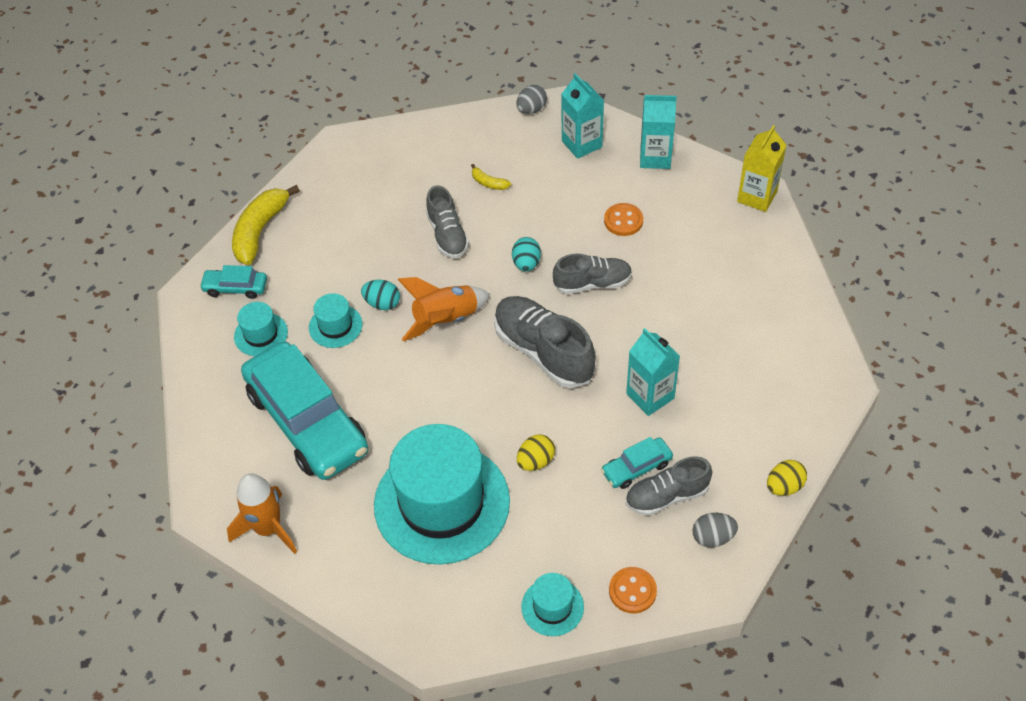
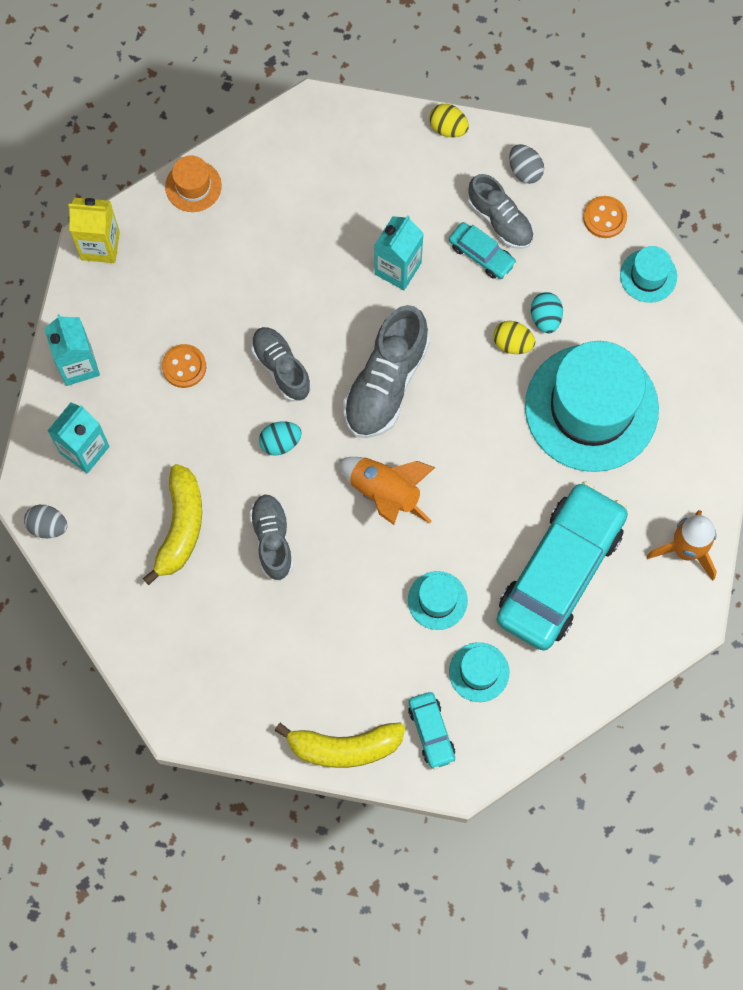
camera: 115 degrees left, 20 degrees up
(382, 303) = (390, 566): turquoise egg -> turquoise egg (545, 318)
(447, 235) = (272, 539): grey shoe -> grey shoe turned 60 degrees counterclockwise
(488, 183) = (180, 527): yellow banana -> yellow banana, size x2.18
(791, 272) = (193, 186): none -> orange hat

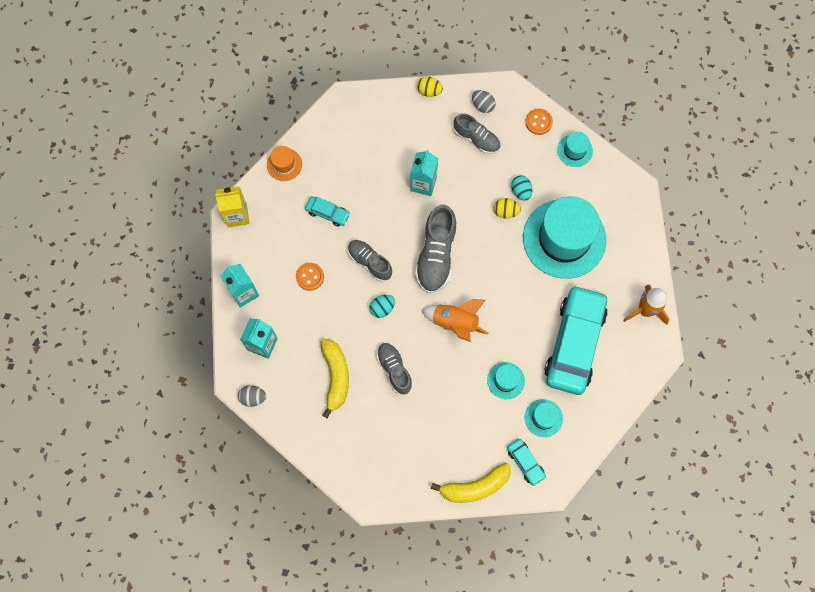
camera: 15 degrees left, 0 degrees up
(481, 254) = (471, 162): turquoise car -> turquoise car (328, 213)

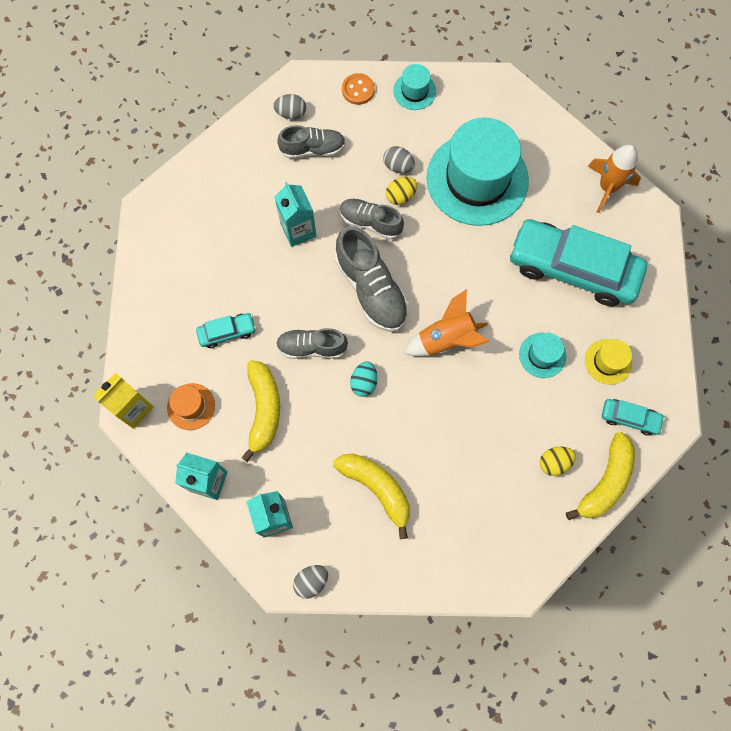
camera: 40 degrees left, 0 degrees up
(284, 164) = (140, 319): orange hat -> orange hat (191, 406)
(310, 277) = (264, 410): orange button -> yellow banana
(394, 369) = (428, 433): grey shoe -> grey shoe (370, 222)
(429, 91) = (227, 138): yellow egg -> yellow egg (554, 462)
(521, 191) = (398, 166): turquoise egg -> grey egg
(543, 418) = (608, 361): turquoise hat -> yellow hat
(574, 343) = (572, 268): turquoise car -> turquoise car turned 45 degrees counterclockwise

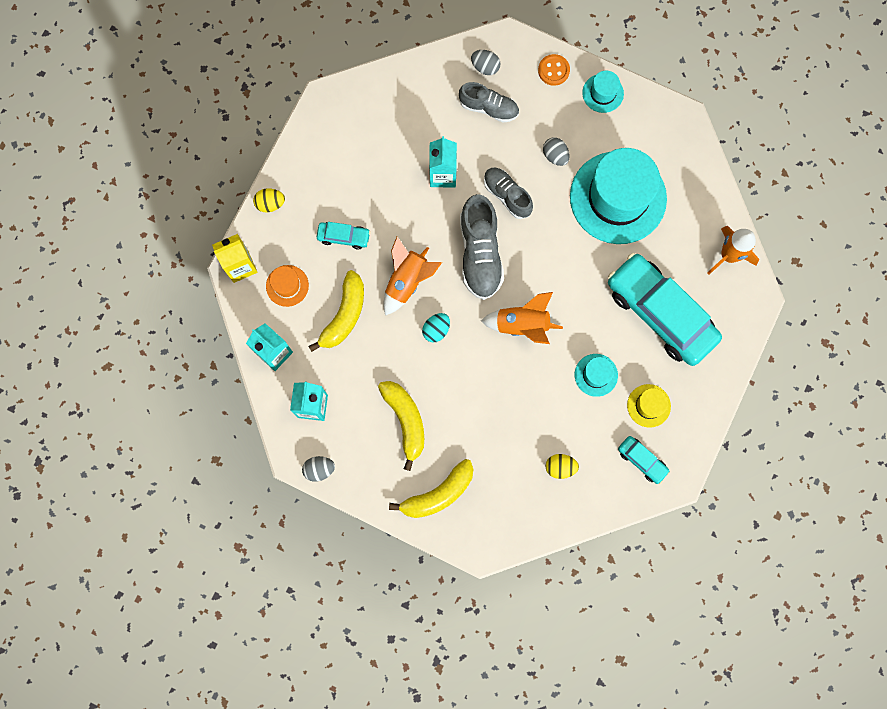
camera: 25 degrees right, 5 degrees up
(312, 347) = (407, 281): grey shoe -> orange rocket
(401, 196) = (544, 183): yellow egg -> yellow egg (270, 204)
(605, 482) = (594, 502): yellow banana -> yellow banana (438, 494)

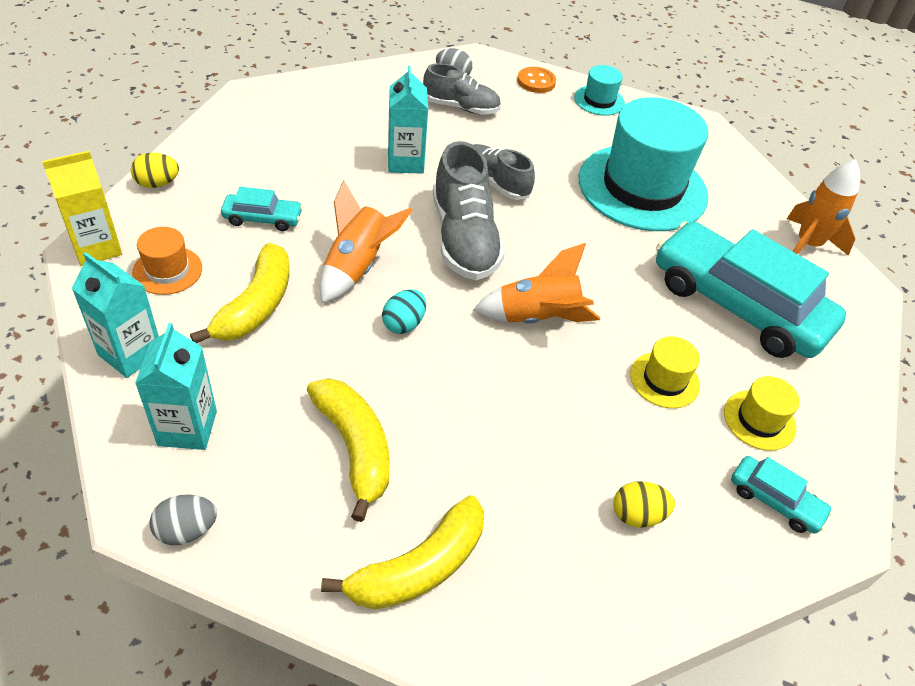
camera: 10 degrees left, 30 degrees down
(555, 156) = (552, 149): grey egg -> none
(596, 375) = (664, 380): turquoise hat -> yellow hat

